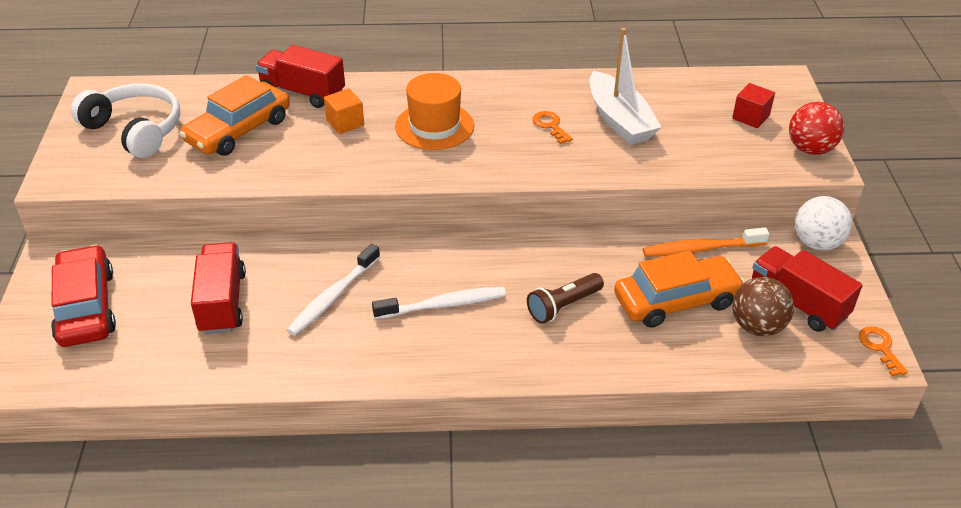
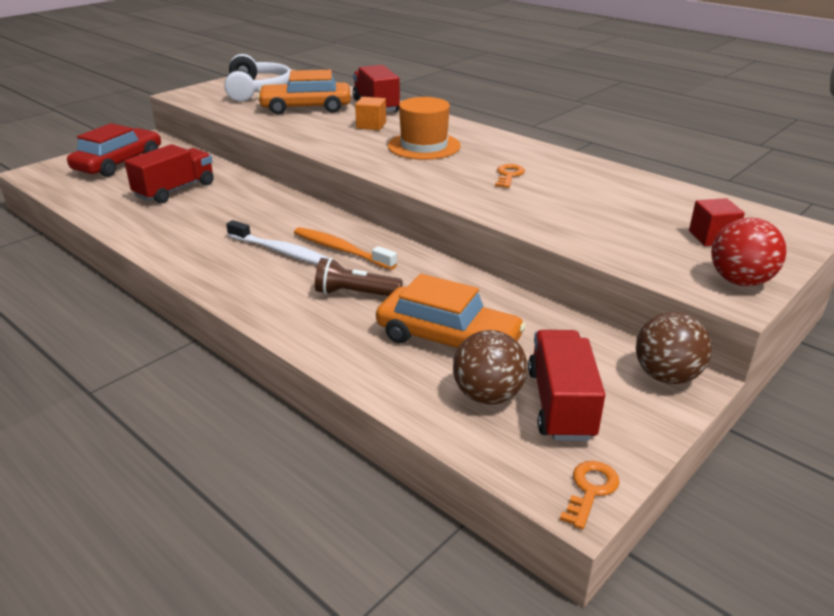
camera: 45 degrees right, 10 degrees down
(333, 296) = (231, 216): white toothbrush -> none
(619, 120) = (574, 193): white boat -> none
(701, 249) = (536, 321): orange toothbrush -> orange toothbrush (341, 250)
(817, 243) = (666, 376): white ball -> brown ball

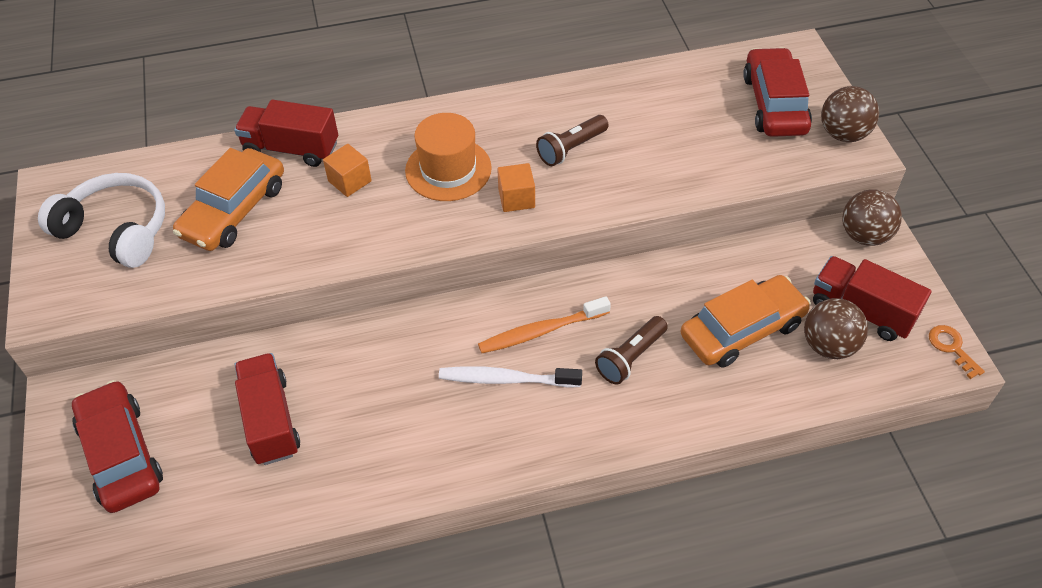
camera: 55 degrees left, 20 degrees up
(281, 251) = (506, 379): white toothbrush -> white toothbrush turned 150 degrees counterclockwise
(428, 172) = (516, 198): none -> orange cube
(509, 175) = (571, 149): orange key -> brown flashlight
(712, 237) = (774, 104): red cube -> red car
(739, 281) = (843, 134): red ball -> brown ball

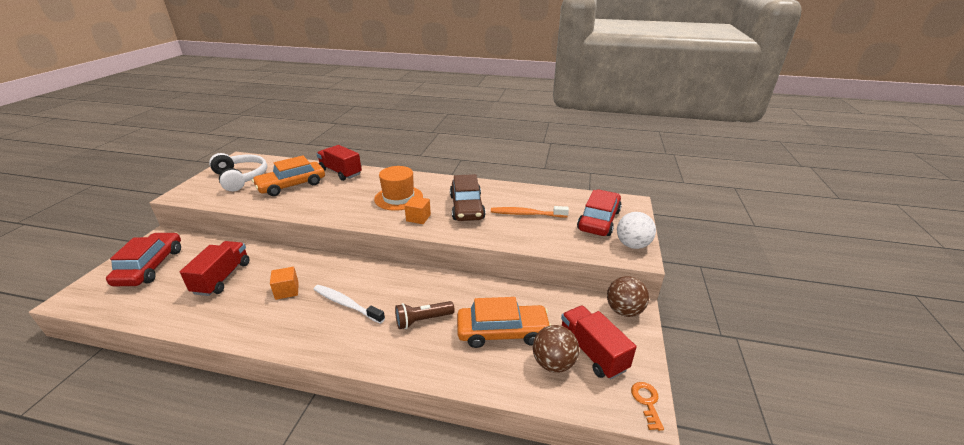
camera: 25 degrees right, 20 degrees down
(349, 181) = (350, 189): orange cube -> orange cube (287, 291)
(541, 331) = (387, 289): orange toothbrush -> orange toothbrush (527, 214)
(571, 149) = (466, 207): brown flashlight -> brown car
(843, 134) = (632, 245): brown ball -> white ball

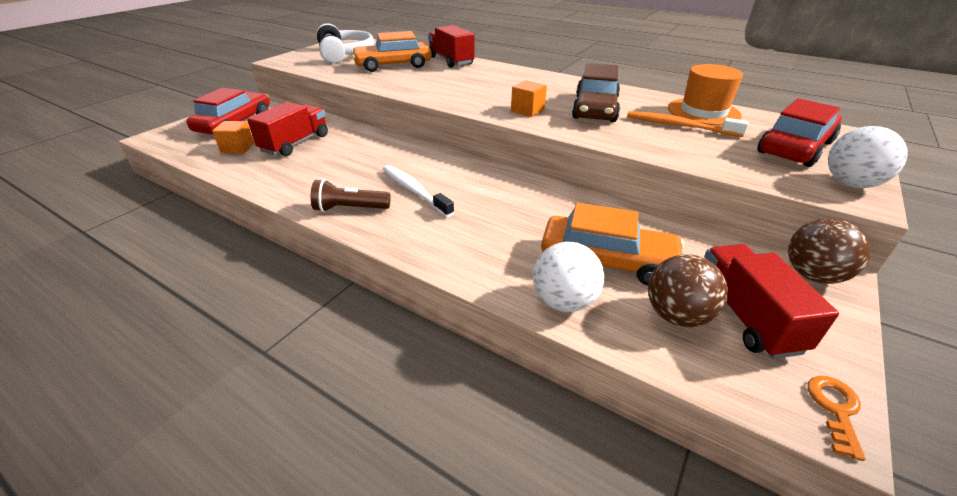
camera: 20 degrees right, 5 degrees up
(287, 291) = (354, 166): orange cube -> orange cube (237, 148)
(398, 198) = (510, 89): orange hat -> orange hat (703, 112)
(423, 320) = (501, 225): brown flashlight -> brown flashlight (350, 209)
(482, 373) = (563, 301): none -> white ball

